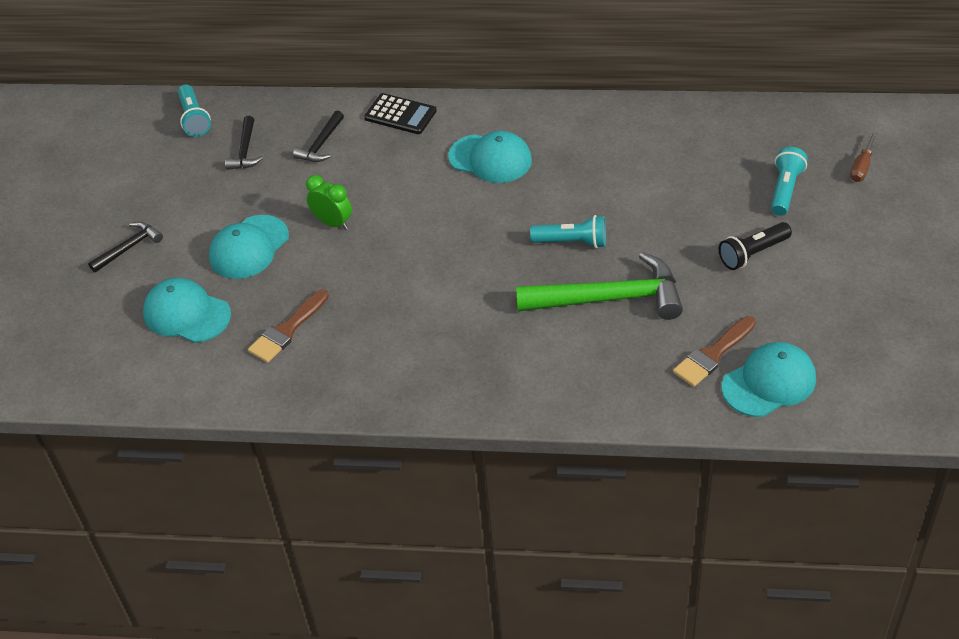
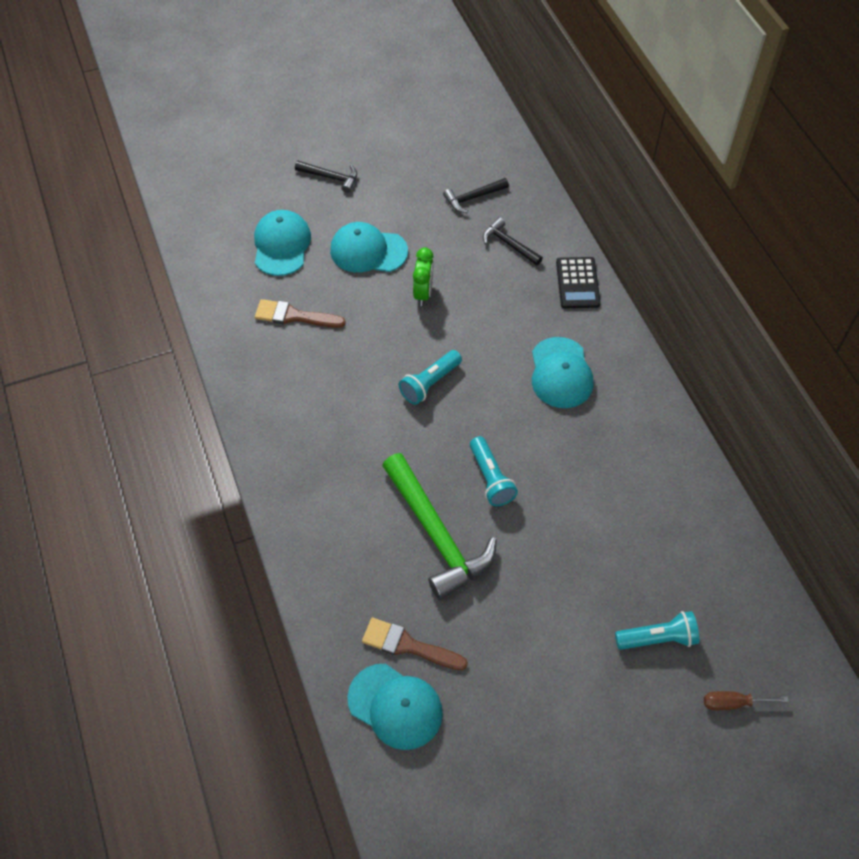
camera: 60 degrees right, 10 degrees up
(194, 119) = (490, 148): turquoise flashlight -> turquoise flashlight (430, 383)
(321, 144) = (509, 244): black hammer -> black hammer turned 45 degrees clockwise
(752, 254) = (553, 637): black flashlight -> none

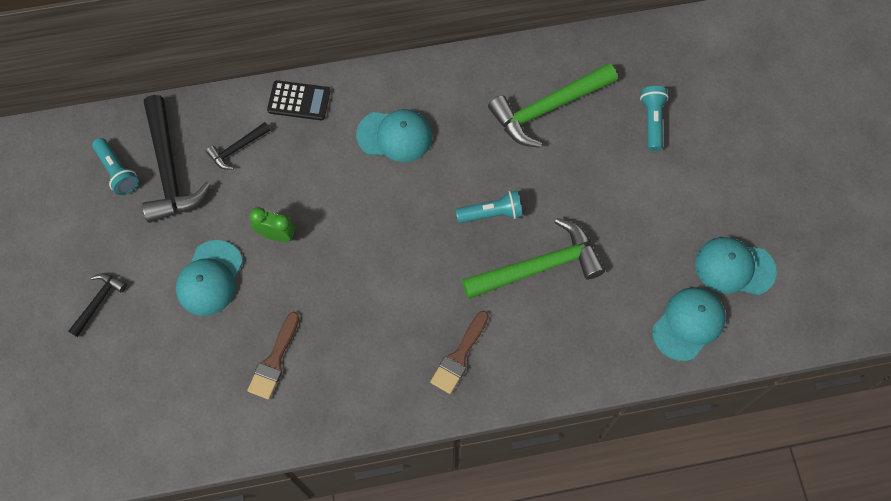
camera: 80 degrees left, 10 degrees up
(281, 245) = (178, 363): turquoise cap -> turquoise cap (734, 267)
(408, 645) = (637, 306): brown brush -> brown brush (459, 356)
(430, 383) = (382, 246): turquoise flashlight -> turquoise flashlight (117, 171)
(473, 198) = (169, 169): black hammer -> black hammer, size x2.01
(640, 518) = (547, 108): none -> green hammer
(733, 703) = (707, 85): brown screwdriver -> none

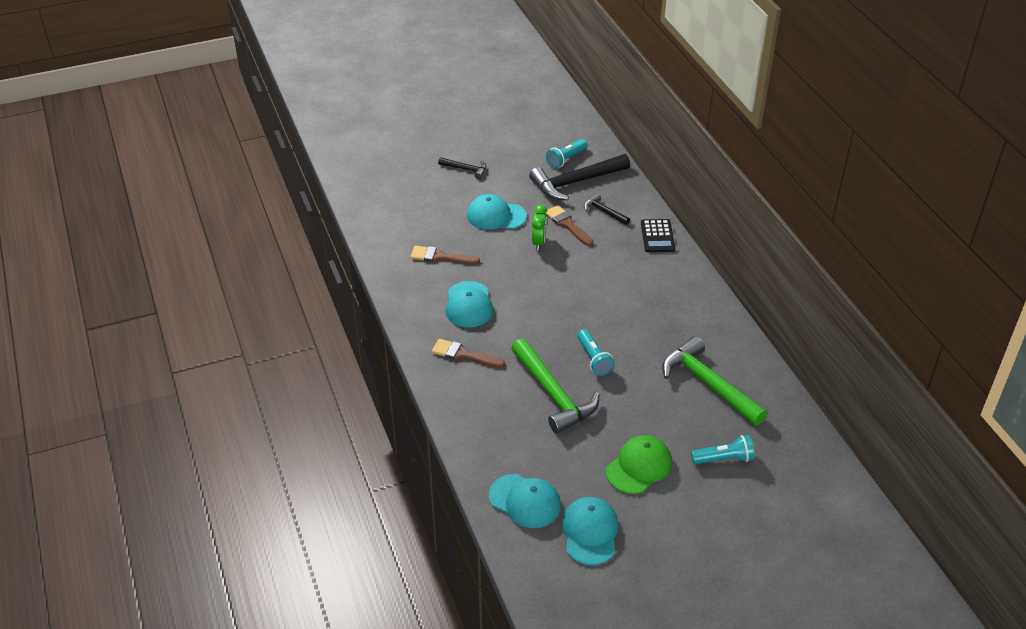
camera: 80 degrees right, 25 degrees down
(251, 195) = (567, 225): none -> brown brush
(395, 136) = (646, 293): turquoise cap -> turquoise cap (468, 305)
(653, 202) = (639, 467): none -> green cap

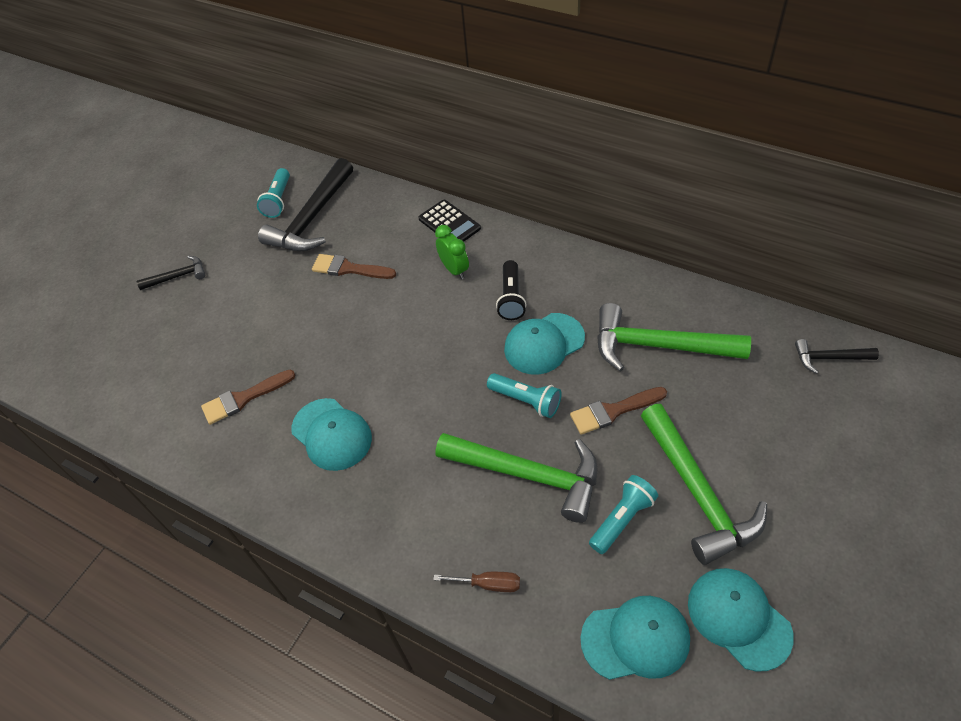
camera: 35 degrees left, 10 degrees up
(464, 355) = (385, 501): brown brush -> brown brush (613, 411)
(476, 426) = (488, 584): none -> brown screwdriver
(496, 216) = (262, 308): turquoise cap -> turquoise cap (544, 344)
(539, 242) = (338, 308): green clock -> green clock (454, 269)
(604, 211) = (372, 231): black hammer -> black hammer (829, 358)
(639, 467) = (697, 493): green cap -> green hammer
(648, 301) = (511, 298): none -> black flashlight
(724, 459) = (759, 417): turquoise flashlight -> turquoise flashlight (622, 519)

